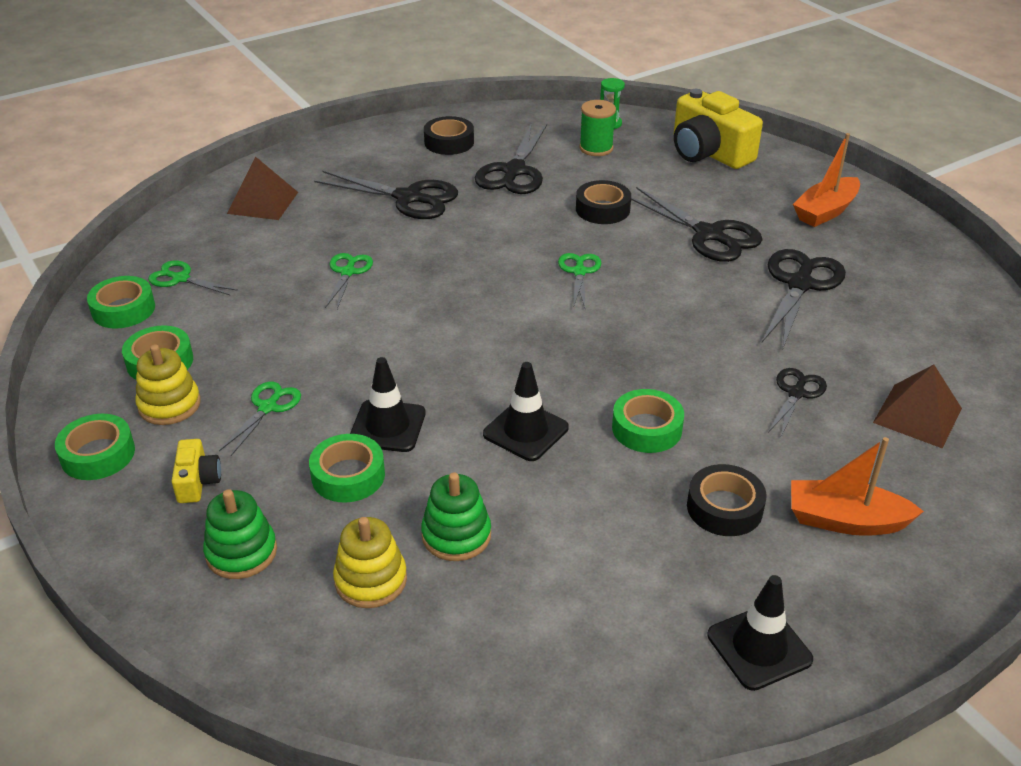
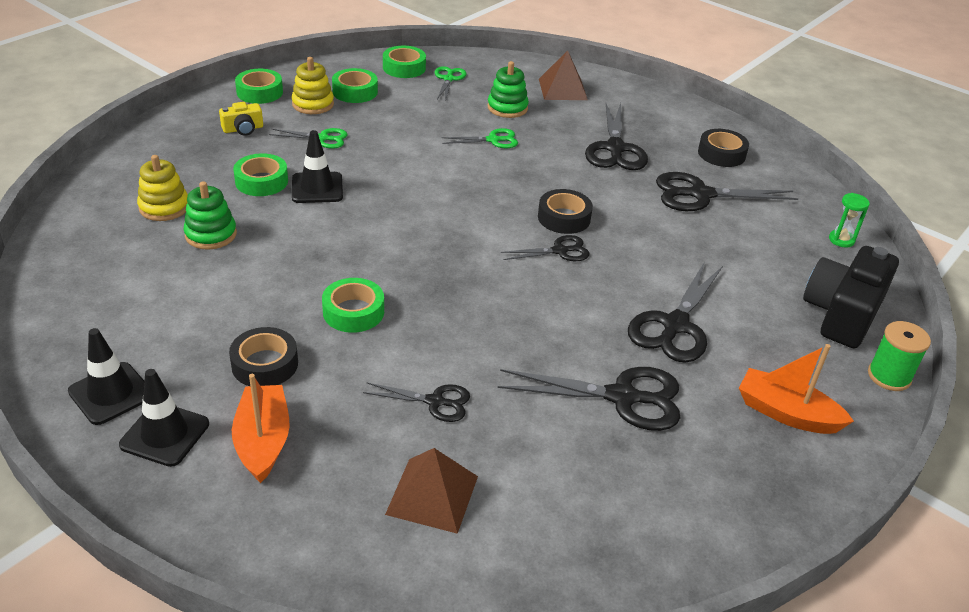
camera: 70 degrees right, 0 degrees up
(241, 552) = (183, 156): green stacking toy -> green stacking toy (507, 108)
(525, 431) = (331, 250): black traffic cone -> black traffic cone (165, 434)
(579, 272) = (560, 251): green scissors -> black scissors
(596, 148) = (784, 236): green spool -> green spool (889, 376)
(602, 209) = (673, 253): black tape -> black tape (564, 218)
(708, 152) = (842, 313): yellow camera -> black camera

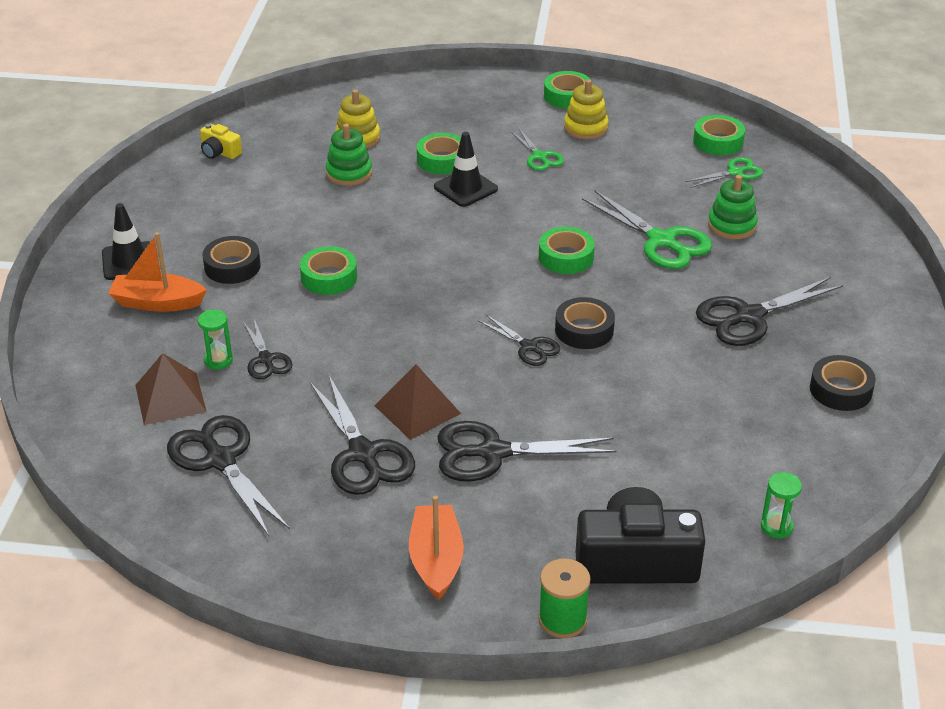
camera: 60 degrees right, 0 degrees up
(111, 393) = (147, 222): black traffic cone -> none
(243, 129) = (502, 116): yellow camera -> yellow camera (219, 152)
(263, 441) = (157, 302): orange boat -> orange boat turned 135 degrees counterclockwise
(355, 92) = (637, 137): green tape -> green tape (566, 257)
(405, 435) = (218, 360): none -> green hourglass
(493, 140) = (661, 241): green scissors -> green scissors, size x1.75
(563, 89) = (820, 242): brown pyramid -> brown pyramid (417, 409)
(700, 195) = (736, 400): black scissors -> black scissors (220, 460)

